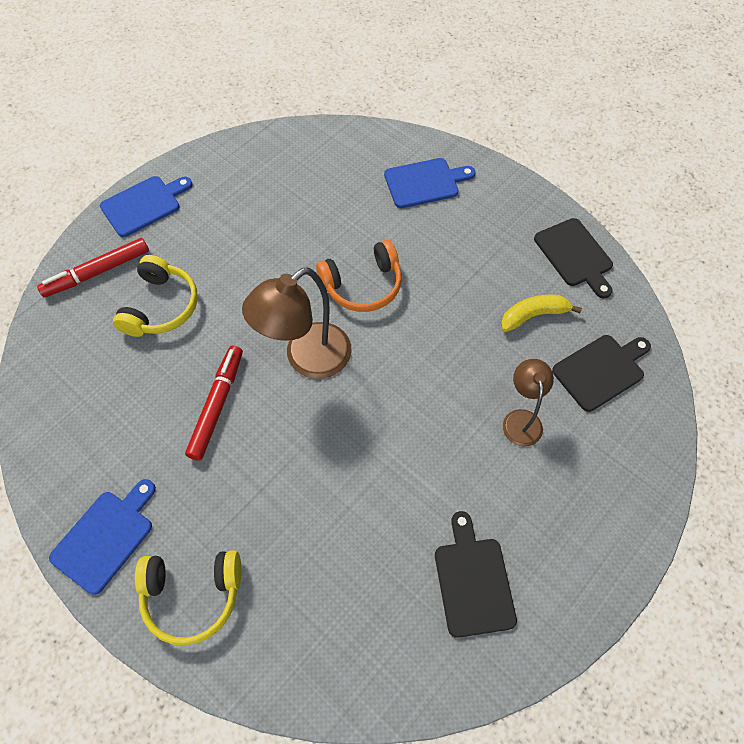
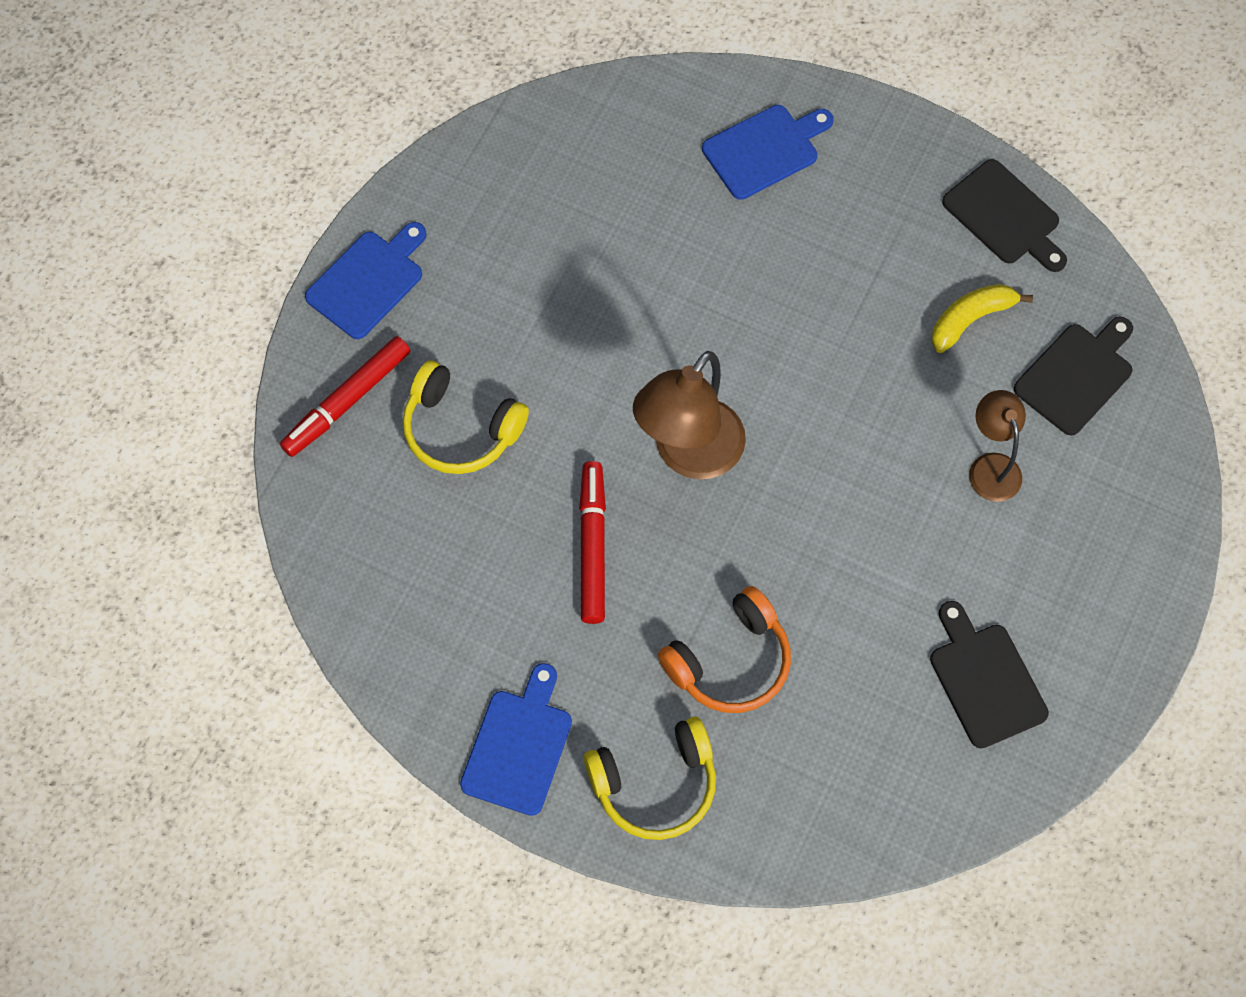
camera: 15 degrees left, 5 degrees up
(161, 306) = (460, 429): yellow headphones -> yellow headphones turned 120 degrees clockwise
(363, 285) = (728, 331): orange headphones -> orange headphones (730, 662)

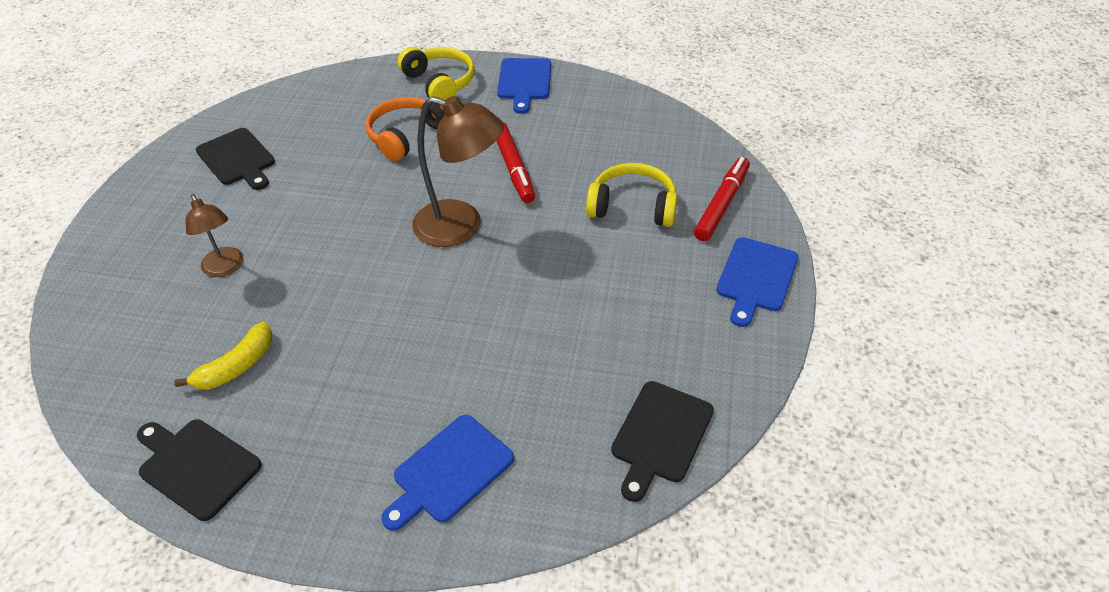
camera: 165 degrees right, 20 degrees down
(655, 784) = (440, 83): yellow headphones -> yellow headphones turned 90 degrees clockwise
(688, 454) = (461, 227): brown lamp -> brown lamp turned 90 degrees clockwise
(1076, 376) = (144, 344): black cutting board -> black cutting board (660, 435)

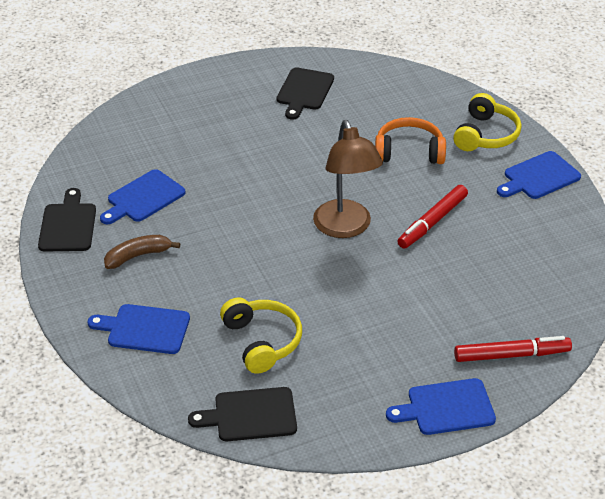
camera: 55 degrees right, 5 degrees down
(225, 268) = (209, 146): brown lamp -> none
(236, 366) = (143, 198): yellow banana -> blue cutting board
(325, 419) = (138, 256): none -> brown banana
(632, 206) = (456, 305): yellow headphones -> yellow headphones (262, 341)

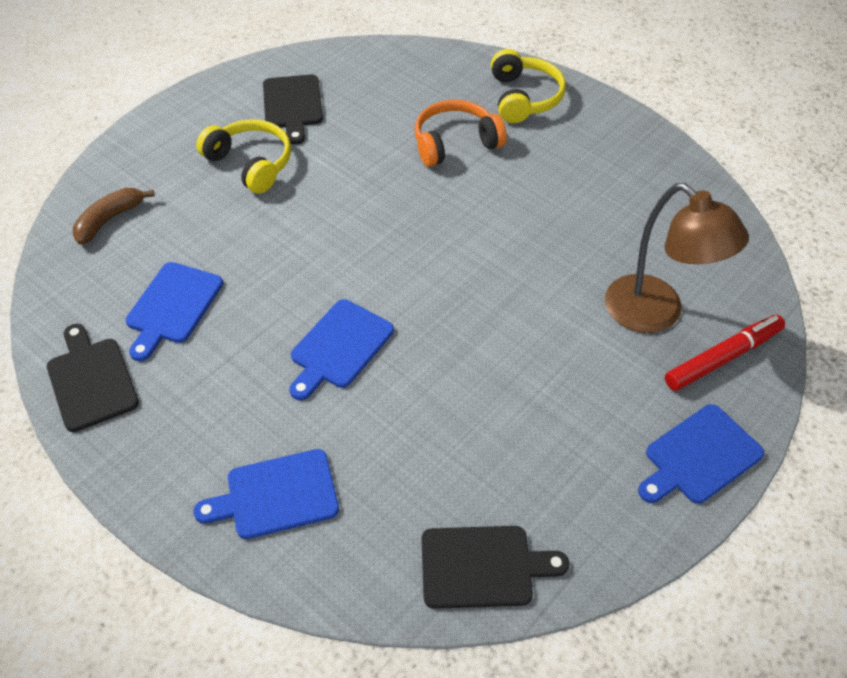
camera: 25 degrees left, 10 degrees up
(138, 256) = (209, 391): brown banana -> brown banana (109, 220)
(250, 415) = (482, 567): black cutting board -> black cutting board turned 150 degrees counterclockwise
(262, 341) = (435, 453): yellow headphones -> yellow headphones (251, 163)
(345, 228) = (442, 262): brown lamp -> brown lamp (656, 314)
(432, 222) = (533, 221): red marker -> none
(539, 177) = (609, 129): blue cutting board -> blue cutting board (339, 347)

